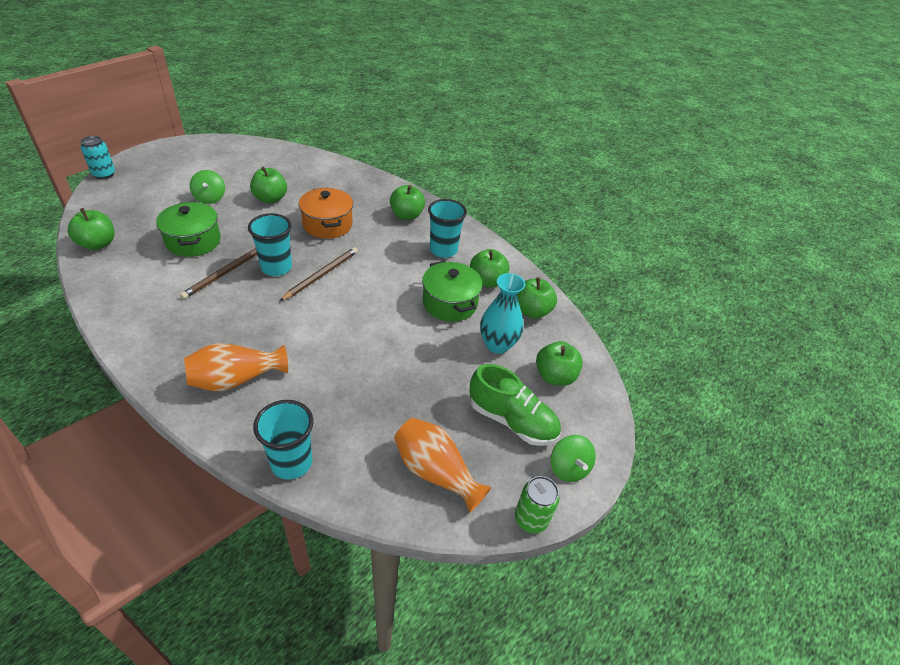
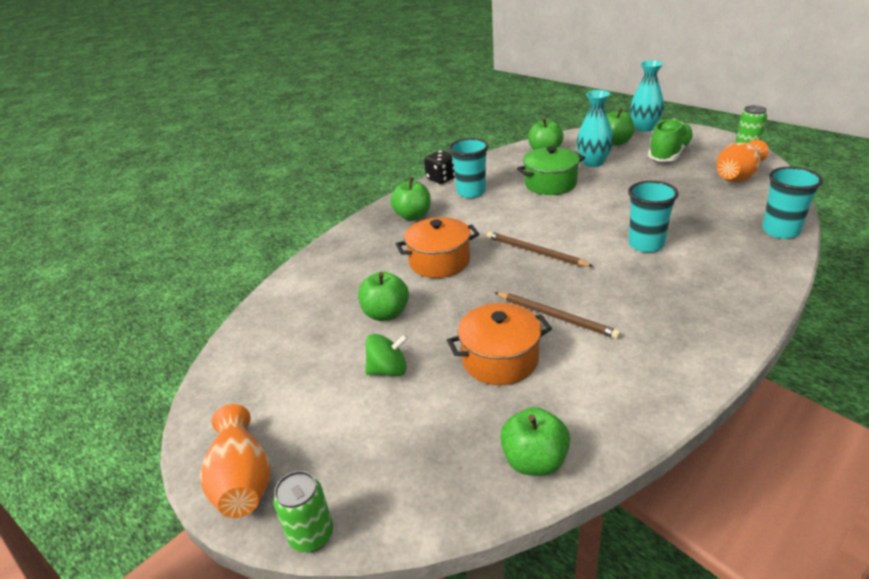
camera: 80 degrees left, 10 degrees down
(104, 174) = (311, 535): turquoise can -> green can
(193, 241) = (500, 359): green pot -> orange pot
(236, 379) = (714, 274): orange vase -> orange vase (242, 480)
(276, 267) = (533, 282): turquoise cup -> turquoise cup (646, 244)
(476, 235) = (441, 178): none -> black dice
(487, 281) = (512, 170): green apple -> none
(568, 468) = (697, 137): green spinning top -> none
(603, 417) = (644, 128): none -> turquoise vase

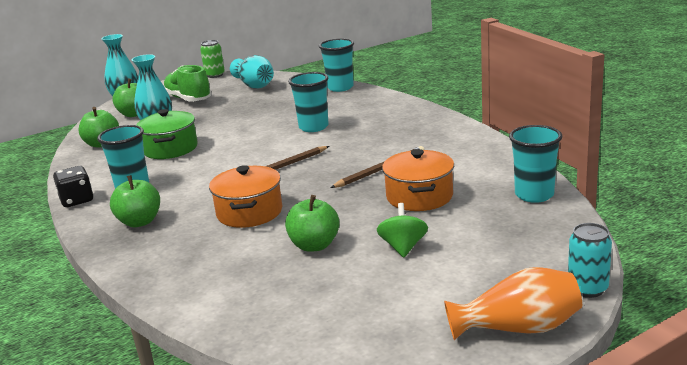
camera: 75 degrees left, 10 degrees down
(311, 535) = (587, 288): green can -> turquoise can
(534, 461) = (534, 195): green apple -> turquoise cup
(738, 176) = (254, 85): orange vase -> turquoise vase

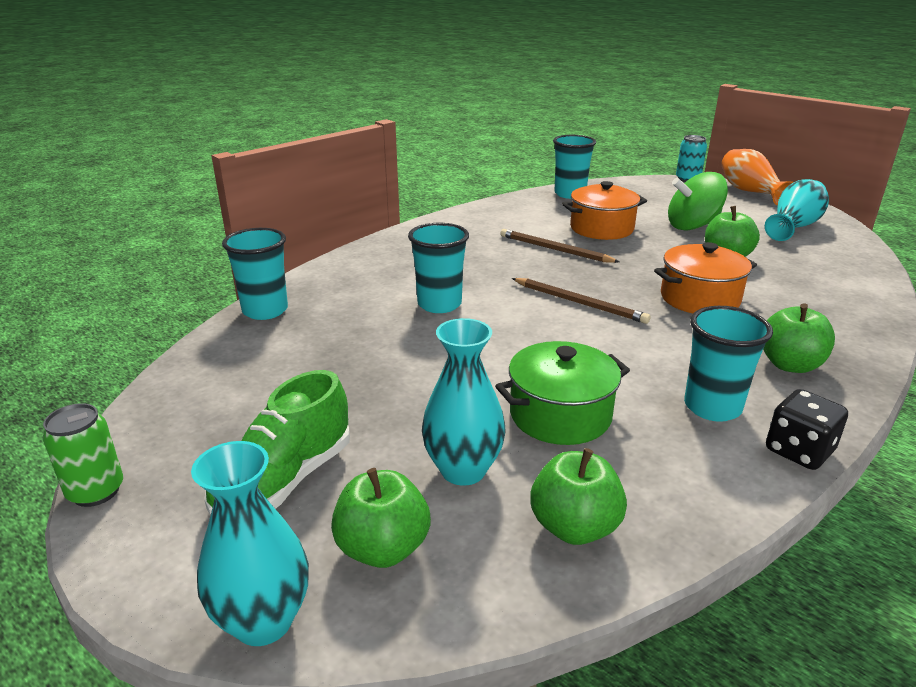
camera: 110 degrees left, 5 degrees up
(254, 85) = (215, 404): turquoise vase -> turquoise vase (793, 227)
(403, 247) = (692, 226): green spinning top -> green spinning top, size x1.53

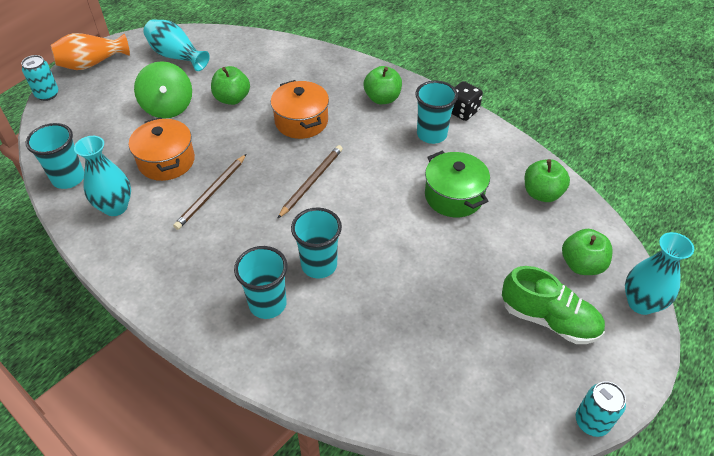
camera: 95 degrees left, 20 degrees up
(96, 491) = (591, 422): green can -> turquoise can
(265, 310) = (339, 394): turquoise cup -> turquoise cup (267, 304)
(463, 470) = (514, 237): turquoise vase -> turquoise vase (115, 207)

